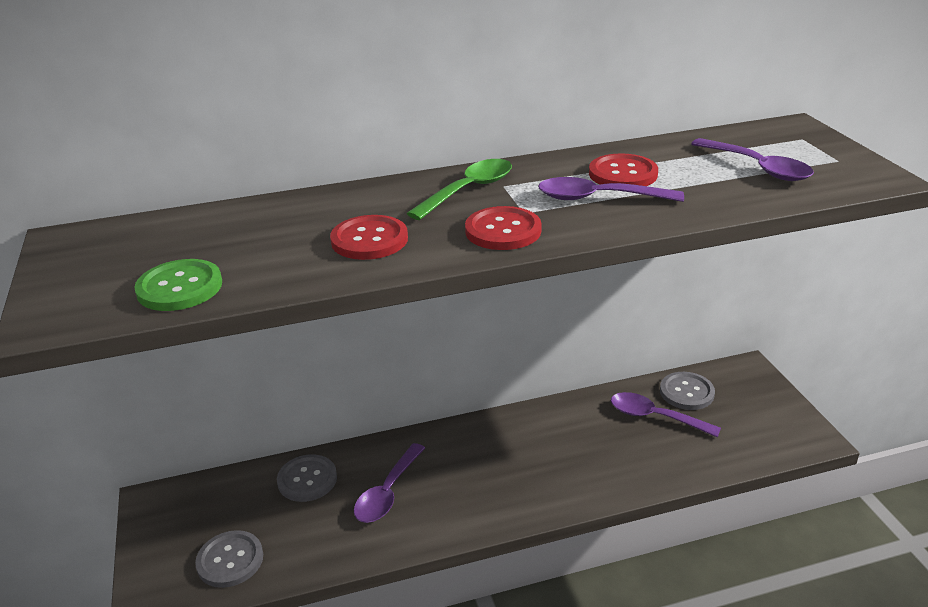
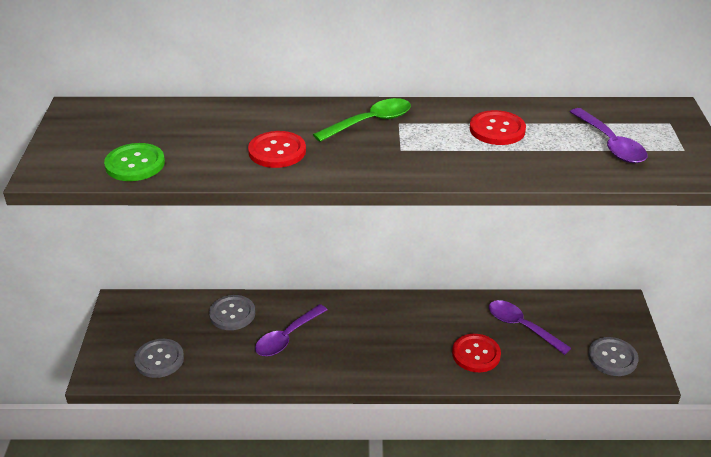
camera: 15 degrees right, 5 degrees up
(503, 231) = (376, 162): red button -> red button (476, 354)
(598, 198) = (464, 148): purple spoon -> none
(686, 392) = (558, 312): grey button -> grey button (612, 358)

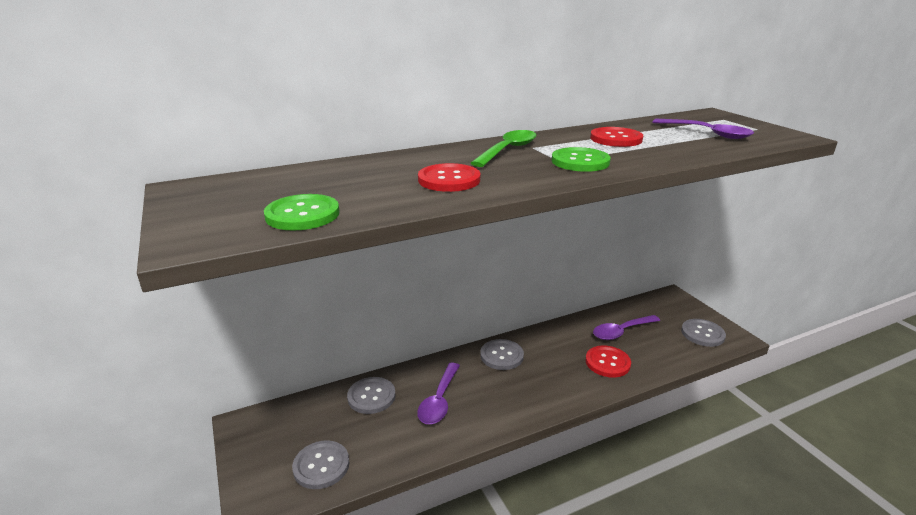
camera: 25 degrees left, 10 degrees down
(375, 313) = (501, 356): none -> grey button
(418, 156) = (580, 161): none -> green button
(521, 326) = (621, 332): purple spoon -> purple spoon turned 45 degrees counterclockwise

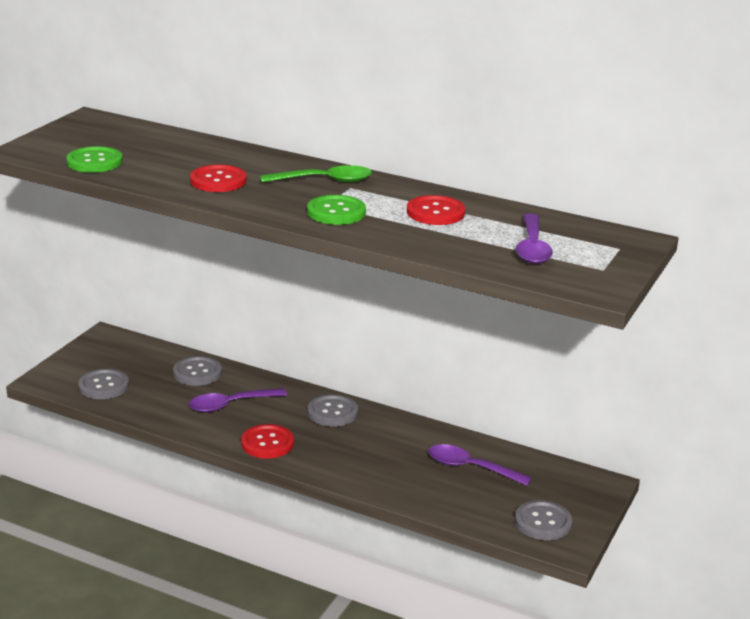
camera: 50 degrees right, 0 degrees up
(607, 362) = (400, 474): red button -> red button (267, 443)

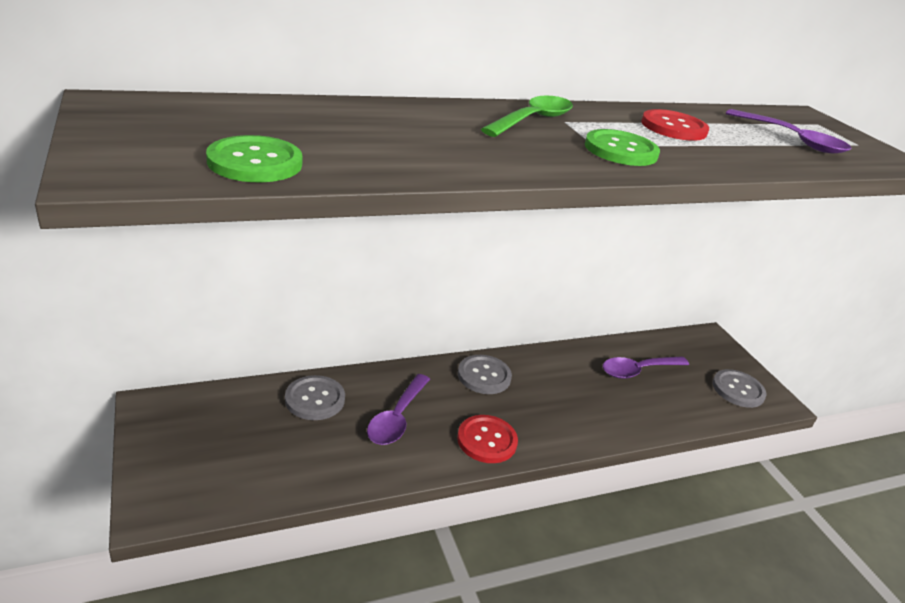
camera: 50 degrees left, 5 degrees up
(104, 386) = (240, 472): grey button -> none
(218, 181) = (449, 147): red button -> none

